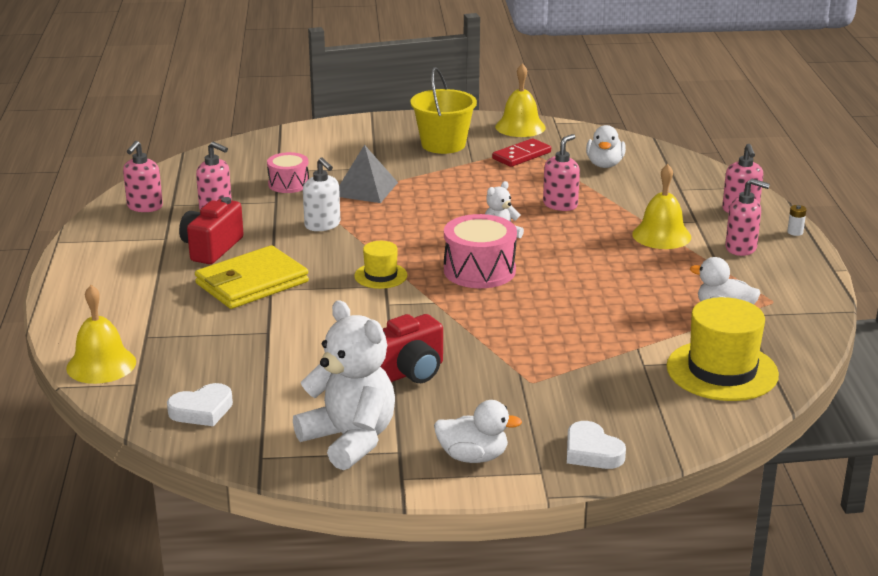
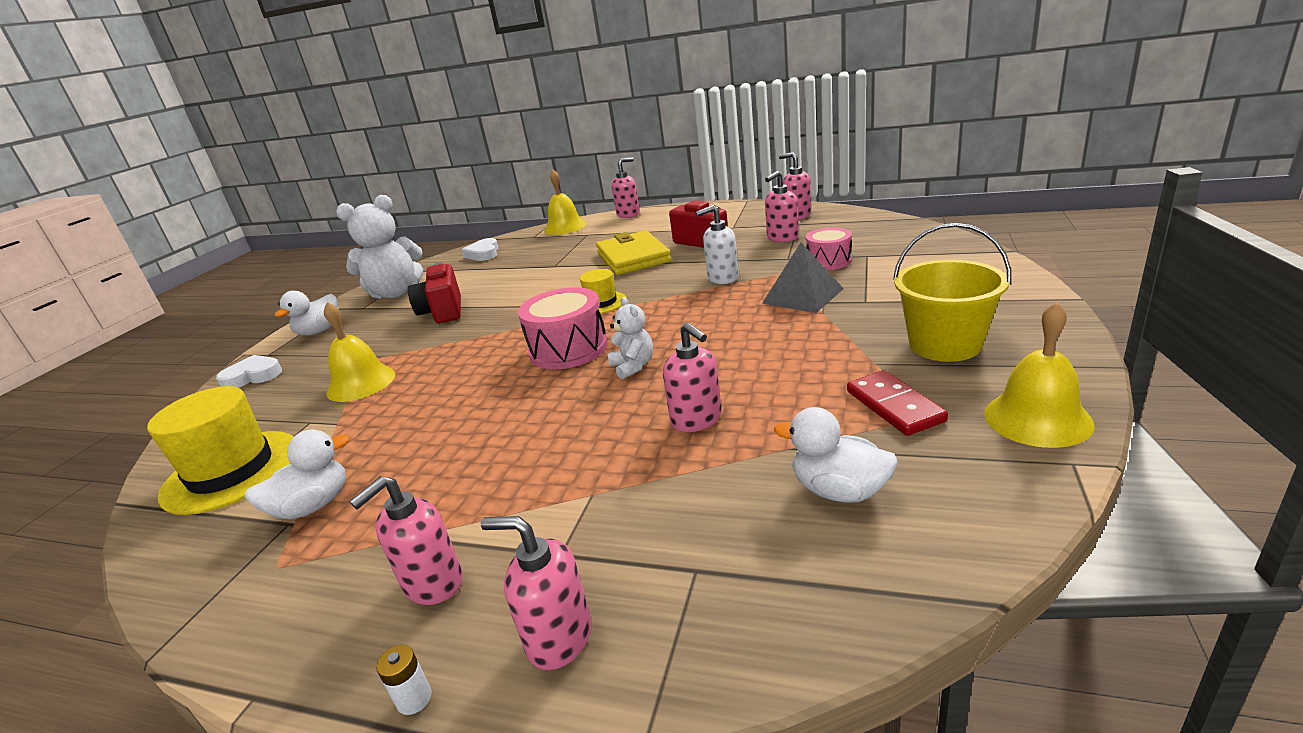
camera: 115 degrees right, 0 degrees up
(67, 320) = (628, 214): none -> pink soap dispenser
(661, 235) = (543, 499): yellow bell -> yellow bell (361, 383)

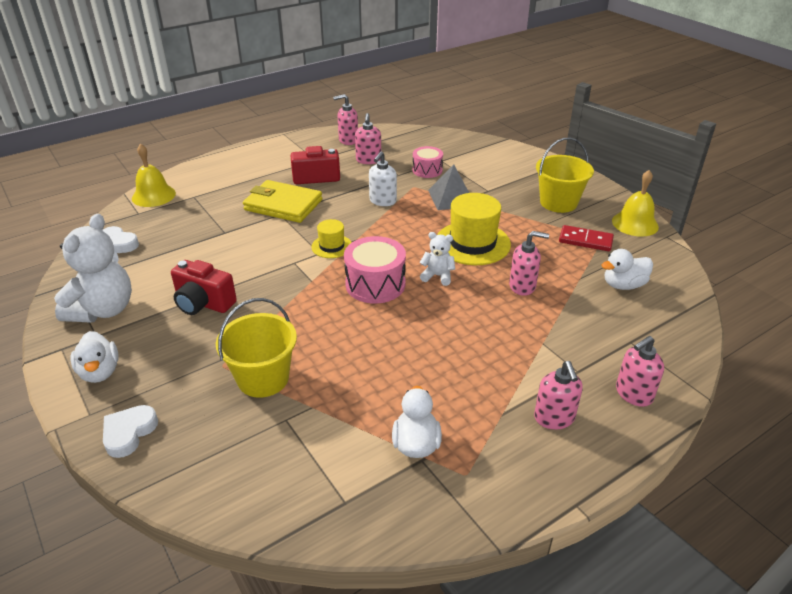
camera: 55 degrees left, 10 degrees up
(231, 471) = (304, 475): yellow hat -> yellow hat (472, 243)
(361, 383) = (263, 378): yellow bell -> yellow bucket
(414, 699) = (629, 448): white battery -> none
(628, 214) = (197, 168): pink soap dispenser -> none

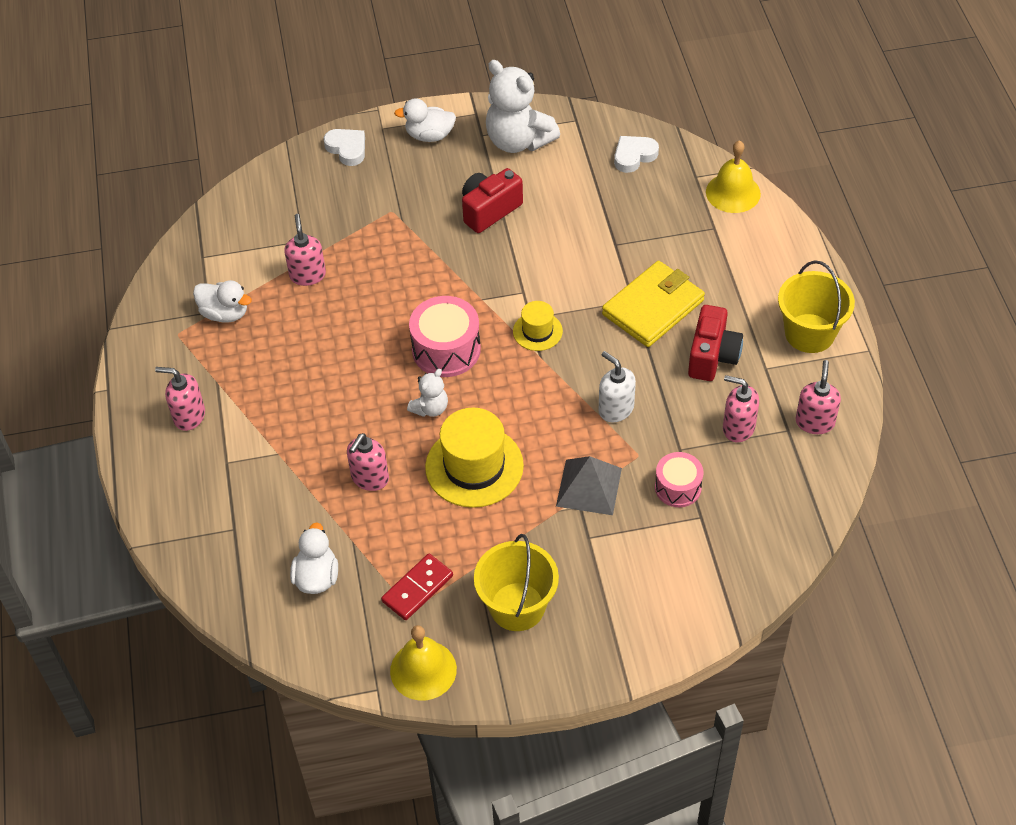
camera: 115 degrees right, 15 degrees up
(263, 378) = (358, 235): yellow bucket -> yellow bucket (809, 333)
(633, 394) = (174, 490): pink soap dispenser -> pink soap dispenser (307, 275)

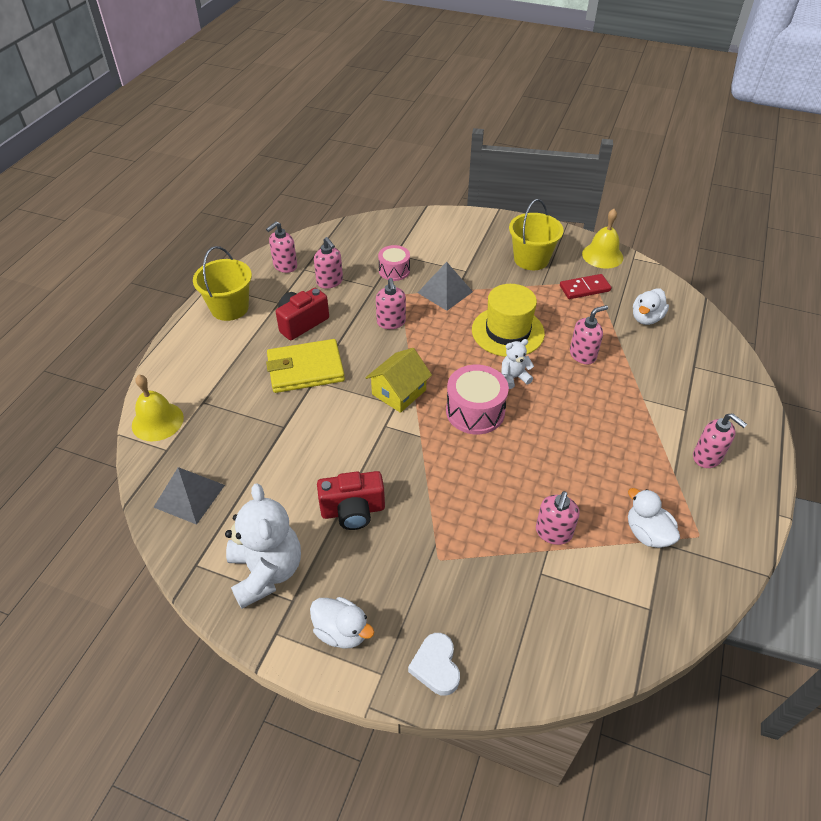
camera: 150 degrees left, 5 degrees down
(537, 331) = (399, 392): yellow hat -> yellow house
(615, 409) = (391, 322): white soap dispenser -> pink soap dispenser
(634, 156) = (189, 496): white heart -> grey pyramid

